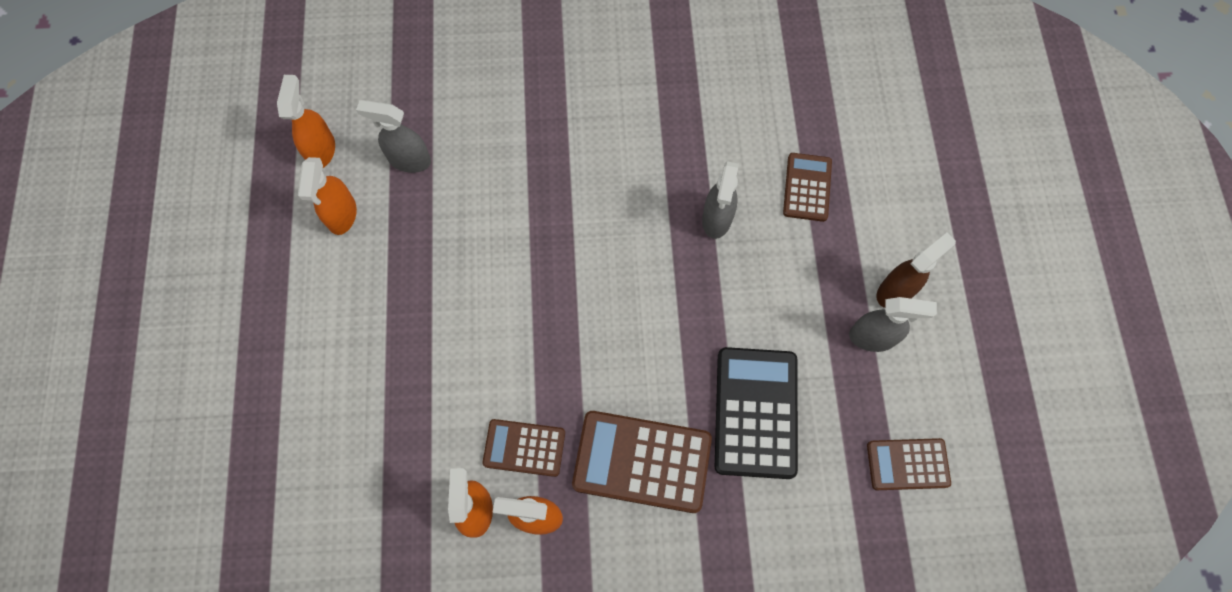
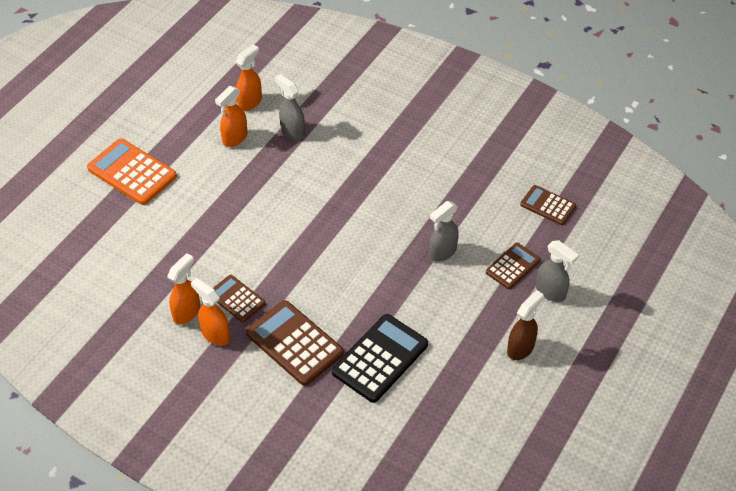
camera: 35 degrees right, 20 degrees down
(242, 351) = (132, 172): none -> orange calculator
(872, 337) = (484, 363): grey spray bottle -> grey spray bottle (551, 292)
(895, 291) = (521, 348): brown spray bottle -> brown spray bottle turned 45 degrees counterclockwise
(907, 464) = (448, 437): brown calculator -> brown calculator (548, 205)

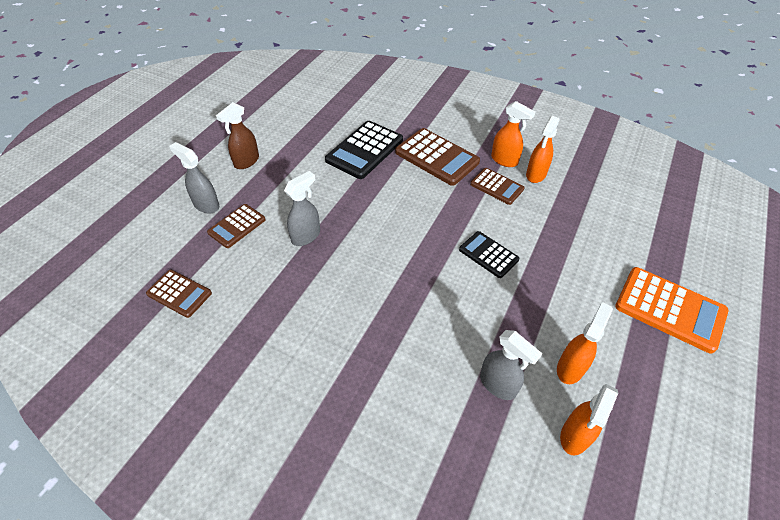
camera: 175 degrees right, 0 degrees up
(269, 225) = (488, 254): none -> black calculator

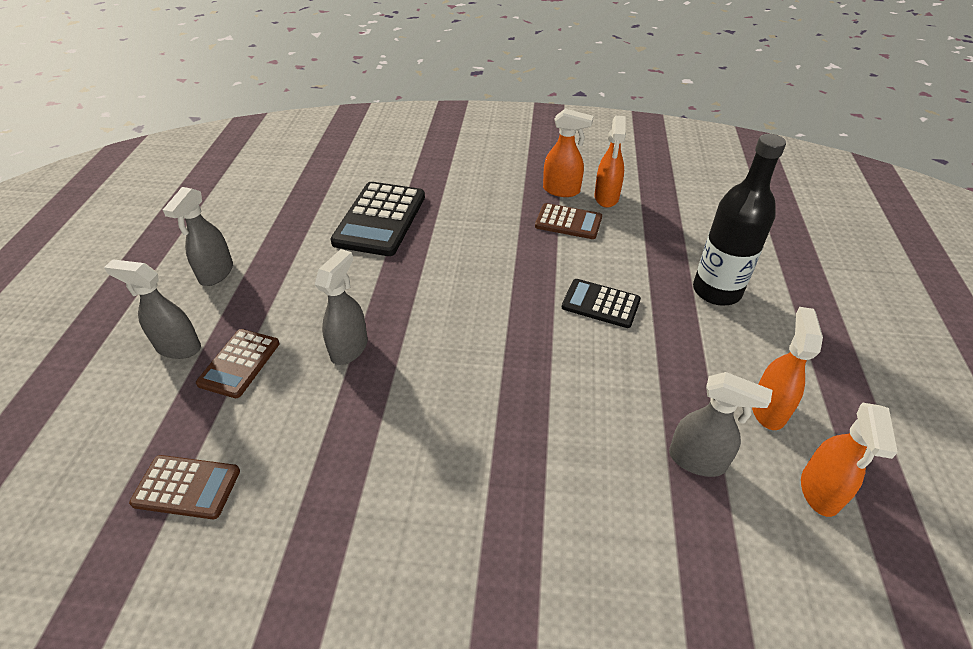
camera: 20 degrees left, 5 degrees down
(246, 162) = (216, 273): brown spray bottle -> grey spray bottle
(436, 157) = (478, 206): brown calculator -> none
(582, 270) = (716, 291): none -> black bottle
(670, 309) = (833, 306): orange calculator -> none

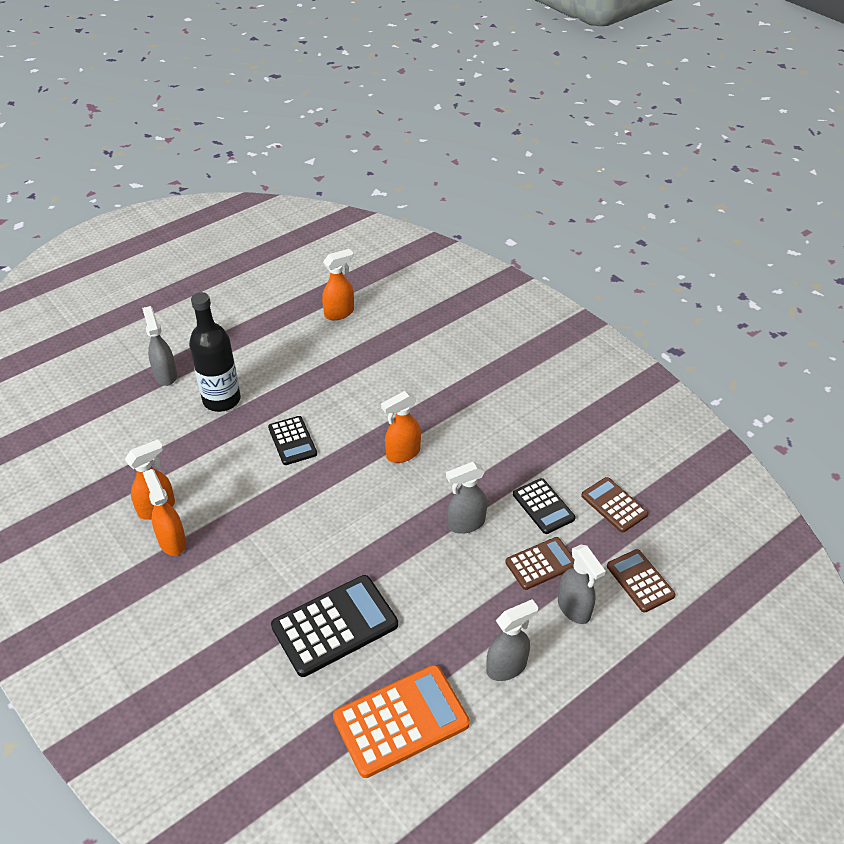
camera: 135 degrees left, 0 degrees up
(275, 206) = (401, 721): none -> orange calculator
(279, 422) = (543, 506): none -> black calculator
(568, 222) = (216, 509): brown calculator -> brown calculator (640, 581)
(697, 460) = (367, 351): grey spray bottle -> grey spray bottle (165, 375)
(768, 409) = (305, 344): orange spray bottle -> orange spray bottle (402, 453)

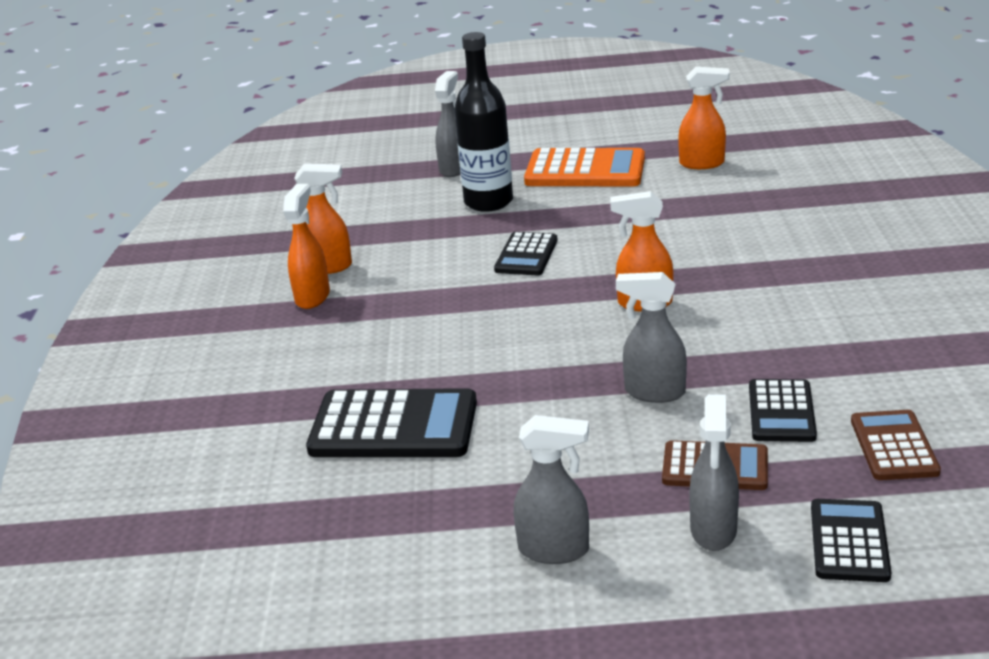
camera: 40 degrees right, 15 degrees down
(401, 721) = (369, 543): orange calculator -> orange calculator (585, 170)
(640, 581) = (849, 541): brown calculator -> black calculator

